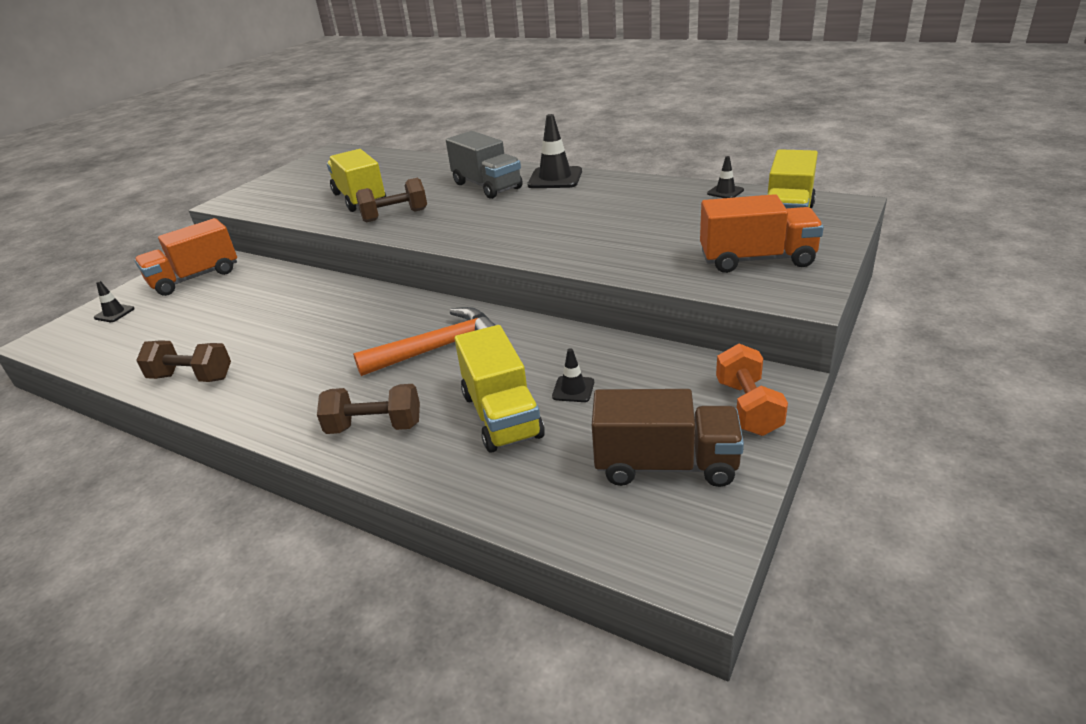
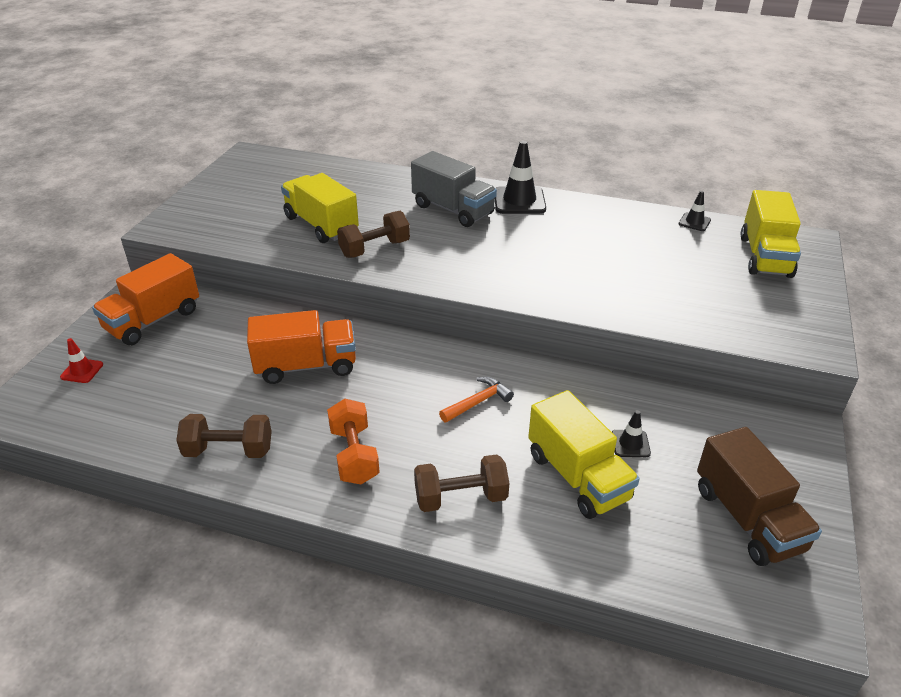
camera: 15 degrees left, 5 degrees up
(114, 313) = (82, 371): black traffic cone -> red traffic cone
(440, 348) = (478, 402): orange hammer -> orange hammer, size x0.55
(665, 465) = (747, 519): brown truck -> brown truck turned 75 degrees clockwise
(747, 407) = (791, 454): orange dumbbell -> orange dumbbell (354, 455)
(757, 259) = (760, 305): orange truck -> orange truck (306, 366)

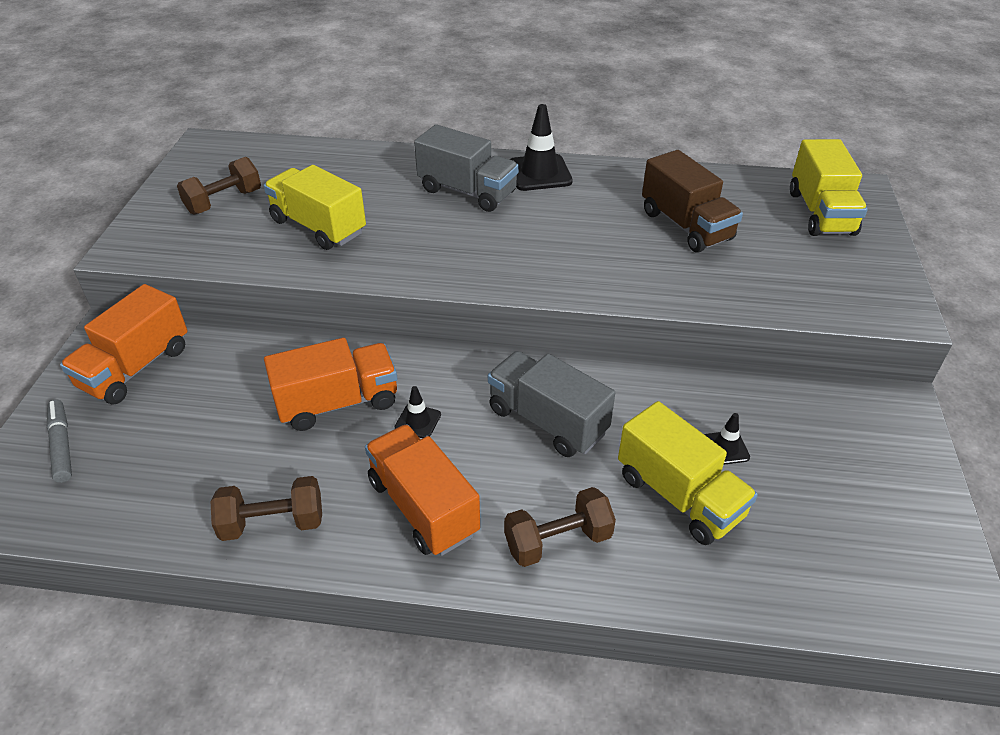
camera: 10 degrees left, 5 degrees up
(82, 371) = (62, 445): red traffic cone -> grey marker
(354, 455) = (423, 507): orange dumbbell -> orange truck
(375, 249) = (390, 250): brown dumbbell -> brown dumbbell (224, 202)
(478, 402) = (547, 421): orange hammer -> grey truck
(694, 222) = (736, 180): black traffic cone -> black traffic cone (418, 421)
(747, 519) = (868, 518): brown truck -> brown truck (686, 226)

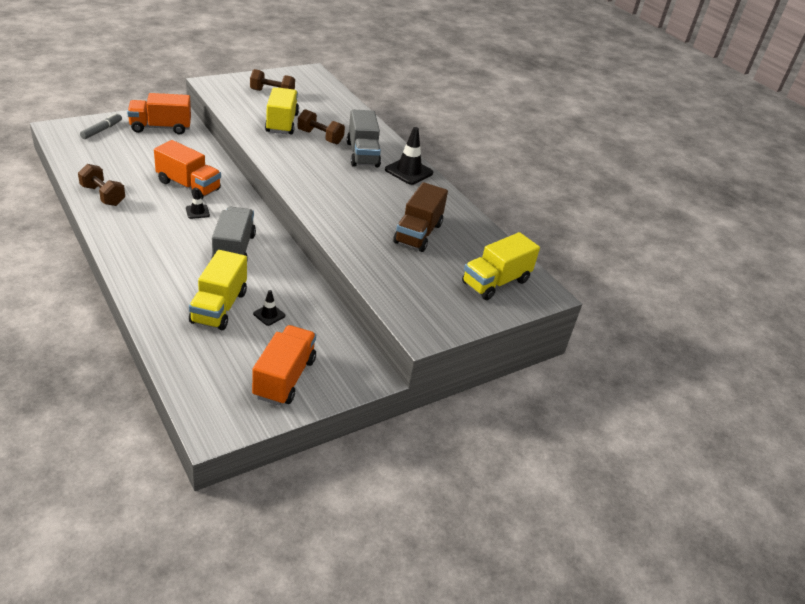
camera: 45 degrees right, 5 degrees down
(423, 507) = (145, 231): orange truck -> orange truck (284, 378)
(558, 541) = (156, 276): brown dumbbell -> brown dumbbell (320, 137)

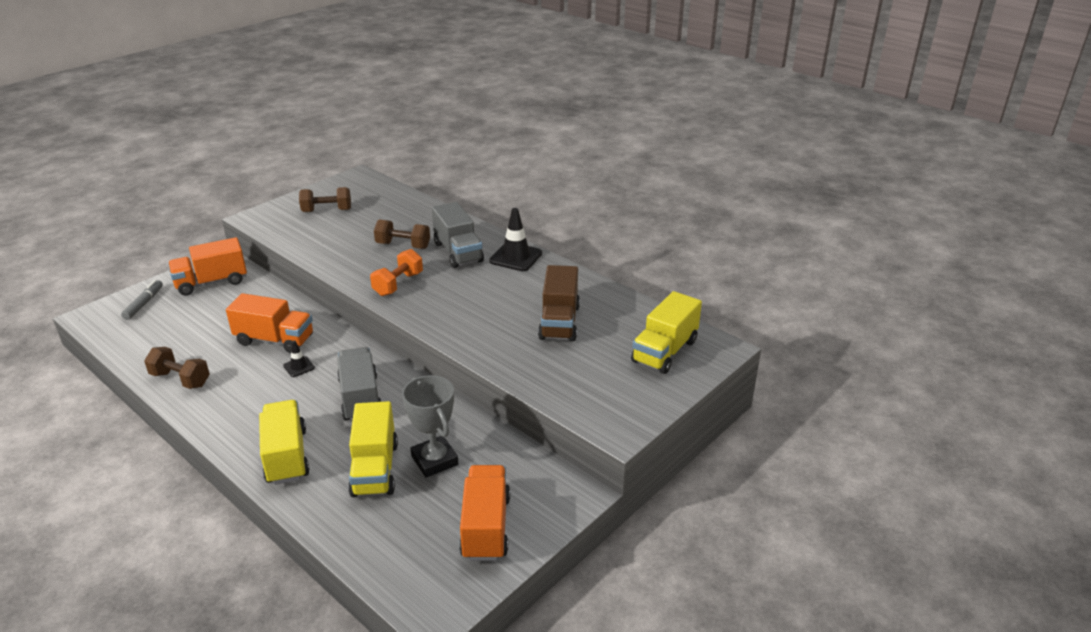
camera: 10 degrees left, 5 degrees down
(269, 315) = (434, 460): black traffic cone -> grey trophy
(282, 123) = (354, 241): yellow truck -> yellow truck (286, 456)
(300, 167) = (398, 284): none -> orange dumbbell

